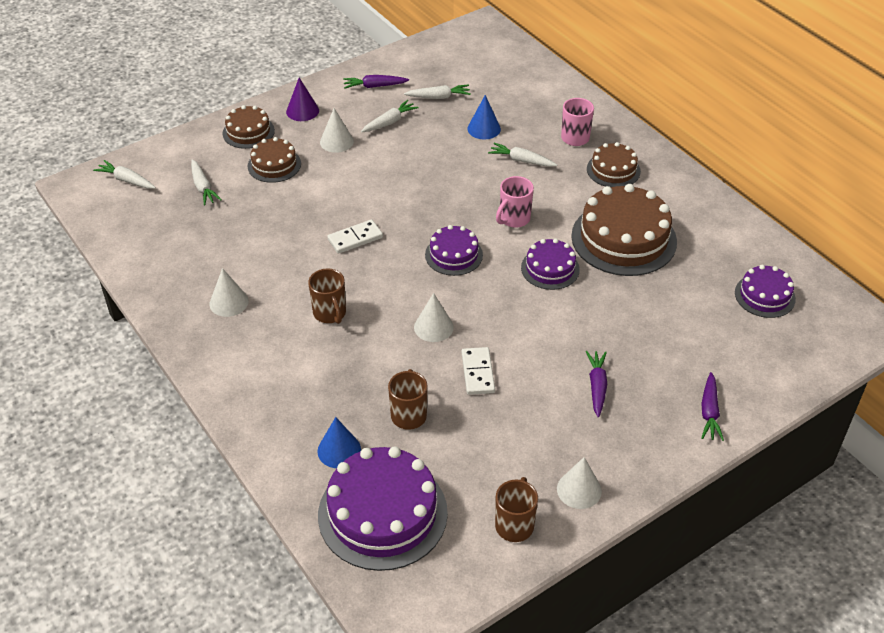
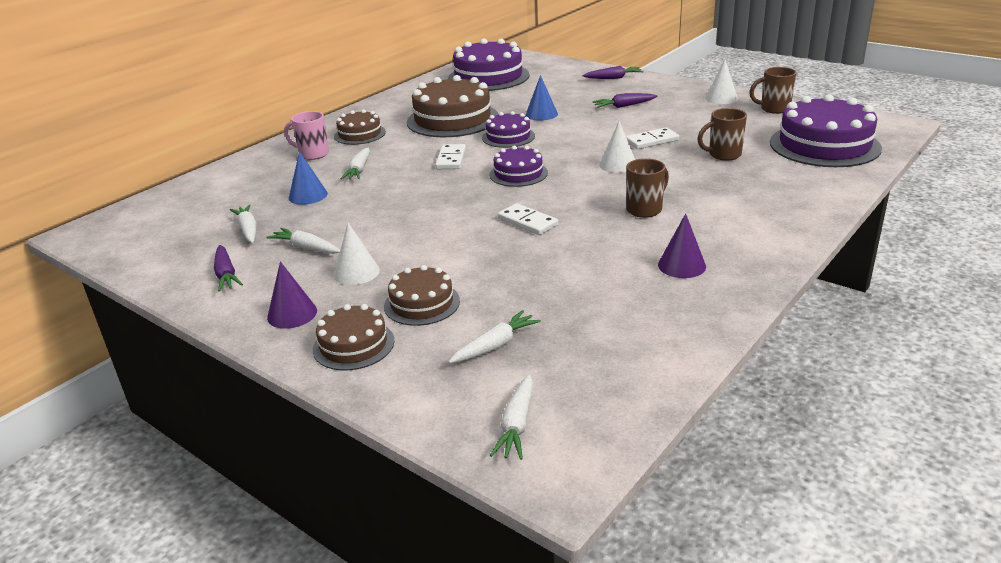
camera: 105 degrees left, 15 degrees down
(229, 302) = (681, 265): white cone -> purple cone
(339, 450) = (791, 171): blue cone -> blue cone (541, 114)
(513, 219) = (451, 159): pink mug -> white domino
(764, 296) = (488, 77): purple cake -> purple cake, size x1.84

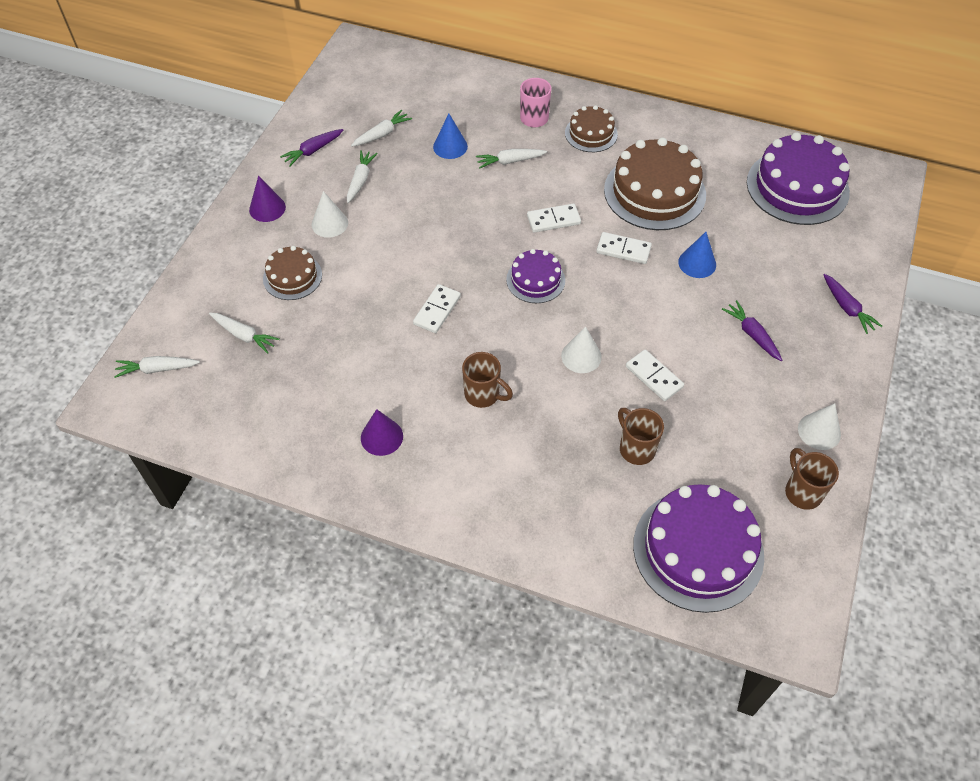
camera: 70 degrees right, 25 degrees up
(353, 345) = (234, 255): brown cake -> none
(508, 137) = (623, 250): purple cake -> white domino

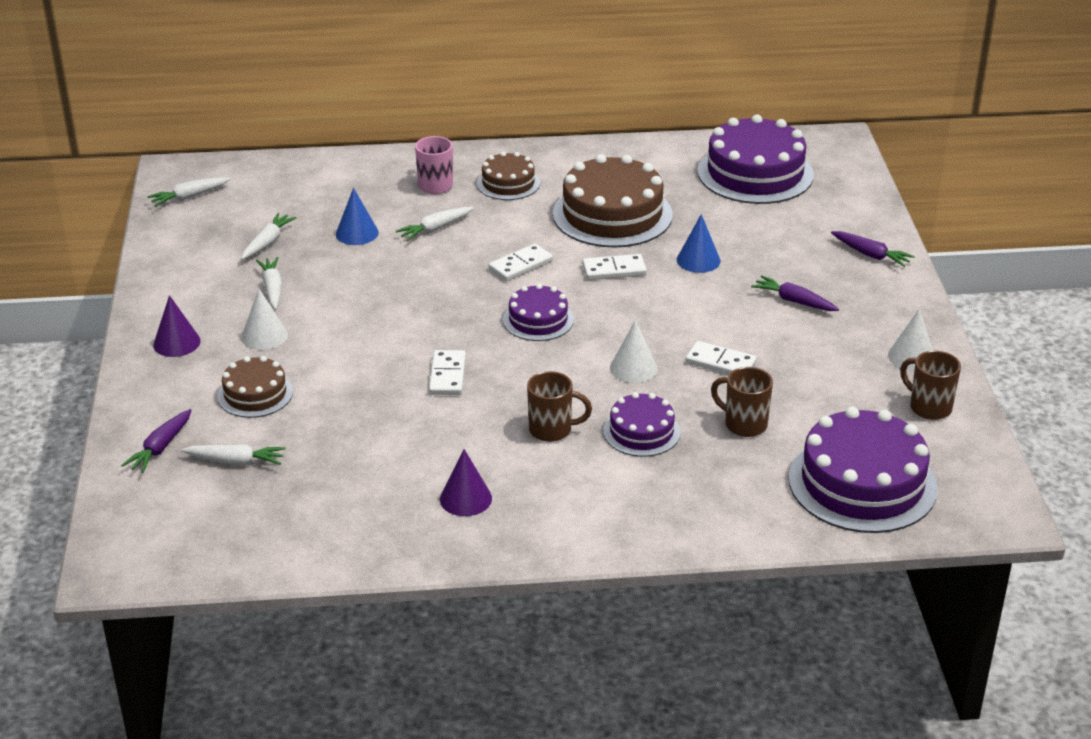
camera: 25 degrees left, 20 degrees down
(157, 369) = (150, 522): white carrot -> white carrot (189, 197)
(313, 151) = (194, 278): purple carrot -> purple carrot (160, 448)
(550, 423) = (641, 432): none -> purple cake

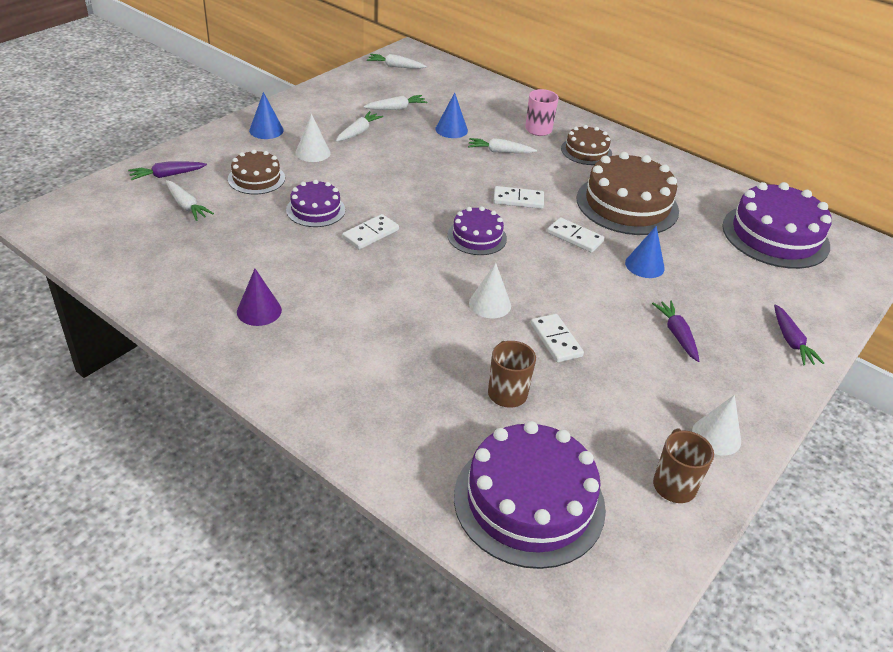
camera: 40 degrees right, 5 degrees up
(176, 343) = (266, 130): purple cone -> blue cone
(552, 430) = (376, 306): brown mug -> none
(641, 432) = (429, 347): purple cake -> purple cake (315, 210)

